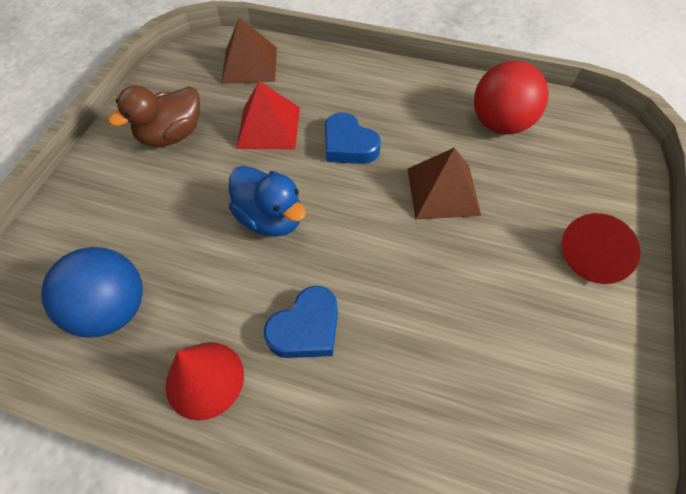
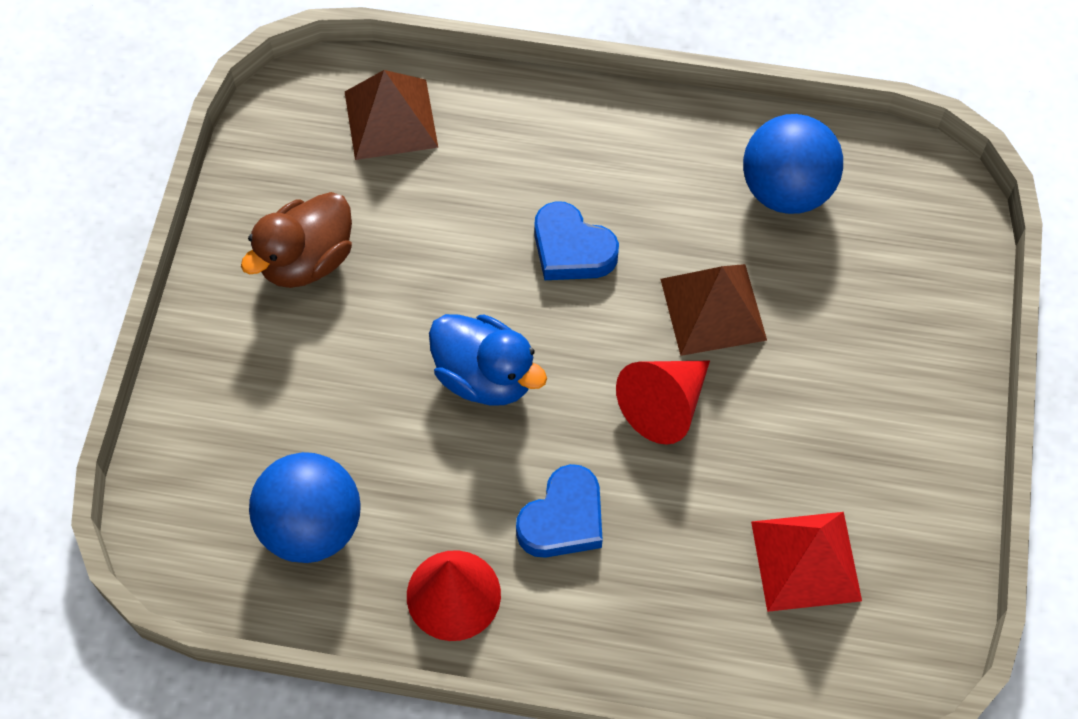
camera: 10 degrees left, 5 degrees up
(268, 127) = (448, 231): red pyramid -> red pyramid (806, 560)
(501, 124) = (786, 190): red ball -> blue ball
(595, 256) = (914, 380): red cone -> red cone (664, 405)

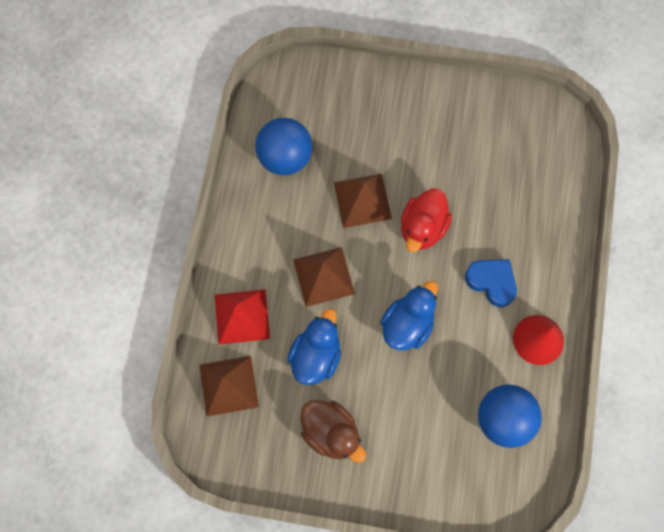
camera: 90 degrees left, 10 degrees up
(434, 238) = (316, 356): none -> blue duck
(571, 249) = (323, 276): blue heart -> brown pyramid
(664, 405) = (422, 228): red cone -> red duck
(806, 560) = (508, 162): red pyramid -> red pyramid (242, 316)

